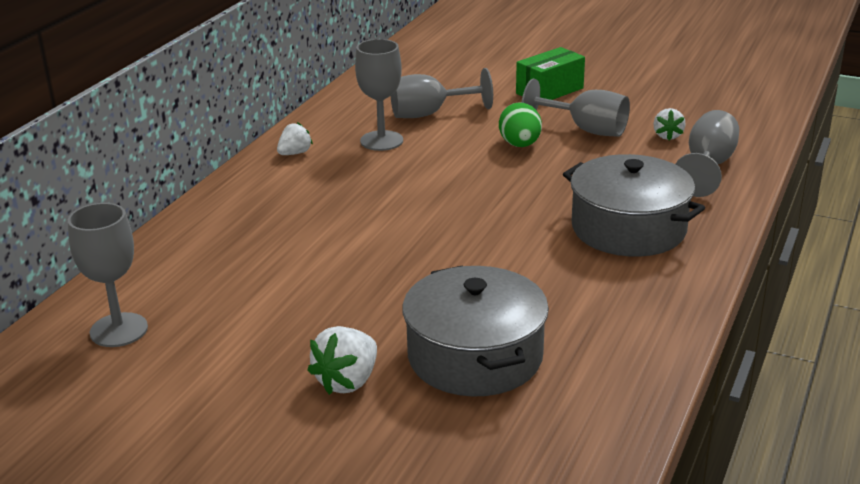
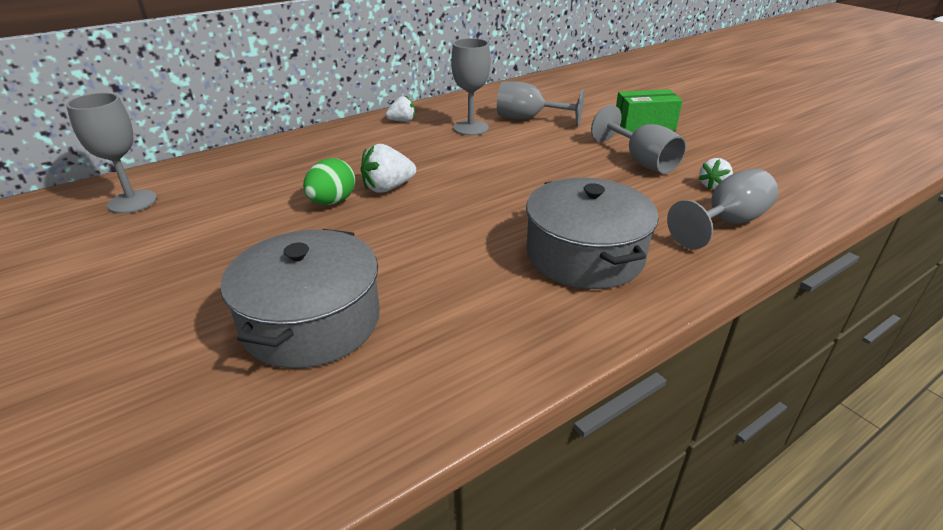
camera: 30 degrees right, 5 degrees up
(347, 381) = (196, 300): white strawberry -> white strawberry (388, 188)
(520, 145) = (571, 158): green egg -> green egg (332, 202)

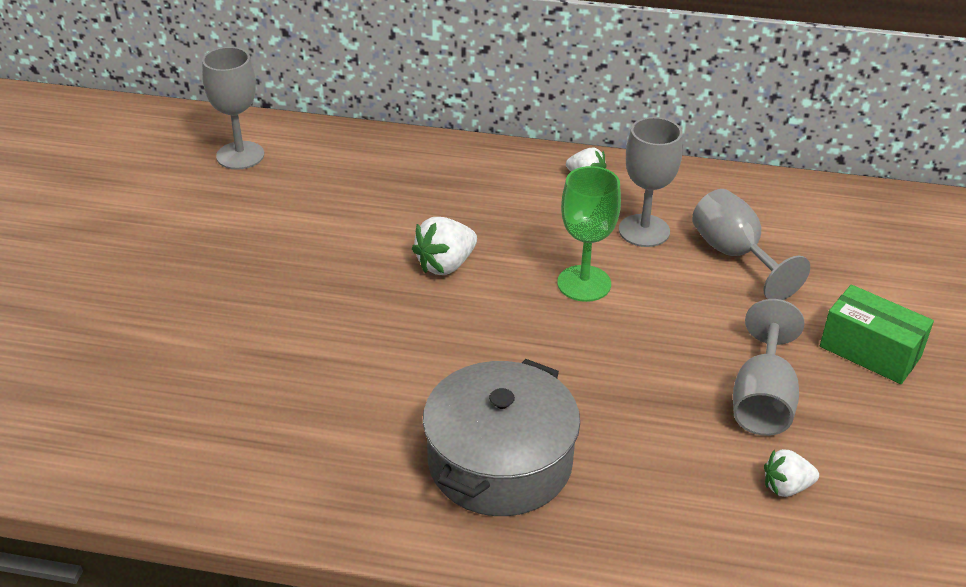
camera: 45 degrees right, 5 degrees up
(311, 321) = (217, 365): grey pot -> none
(332, 202) = (379, 252): green egg -> none
(388, 188) = (445, 265): white strawberry -> white strawberry turned 60 degrees counterclockwise
(480, 160) = (584, 283): none -> green goblet
(726, 223) = (706, 536): grey goblet -> none

